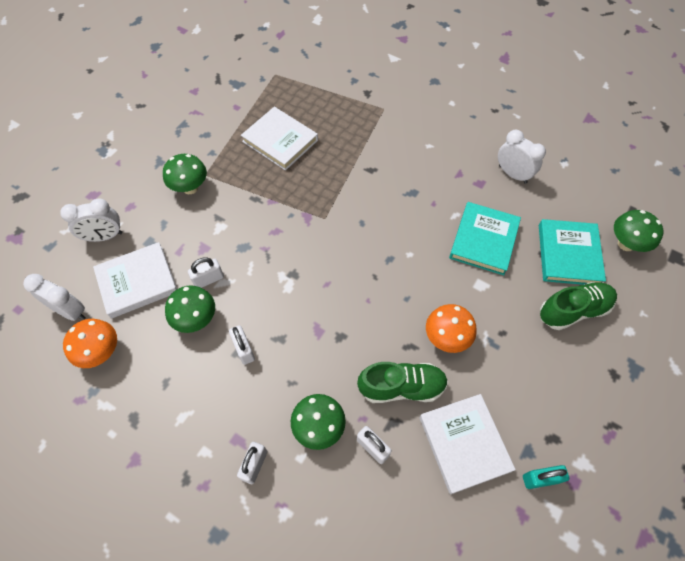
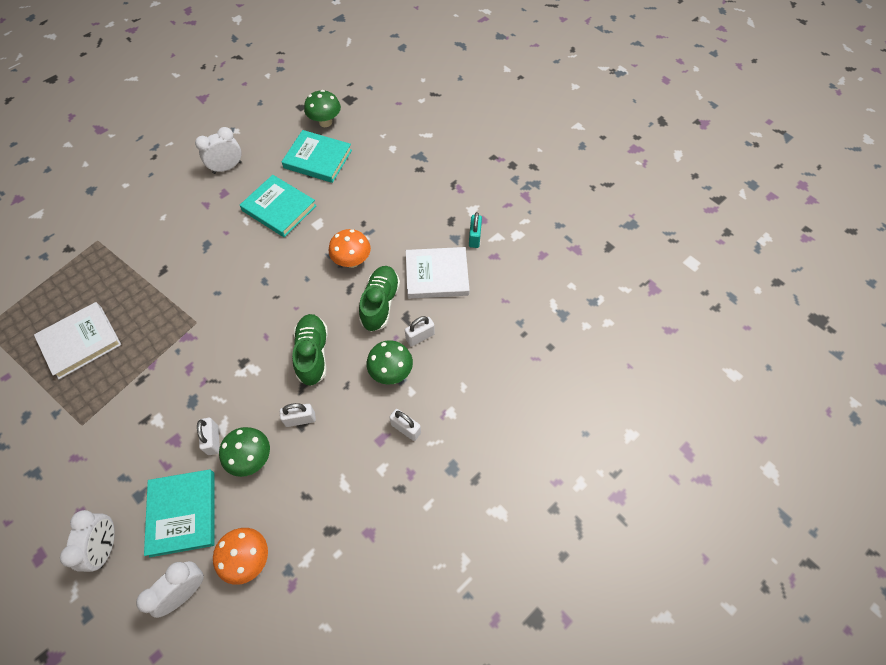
camera: 75 degrees left, 0 degrees up
(137, 282) = (183, 513): white book -> turquoise book
(190, 188) = (90, 443): green mushroom -> none
(573, 310) = (364, 173): green shoe -> green shoe (313, 354)

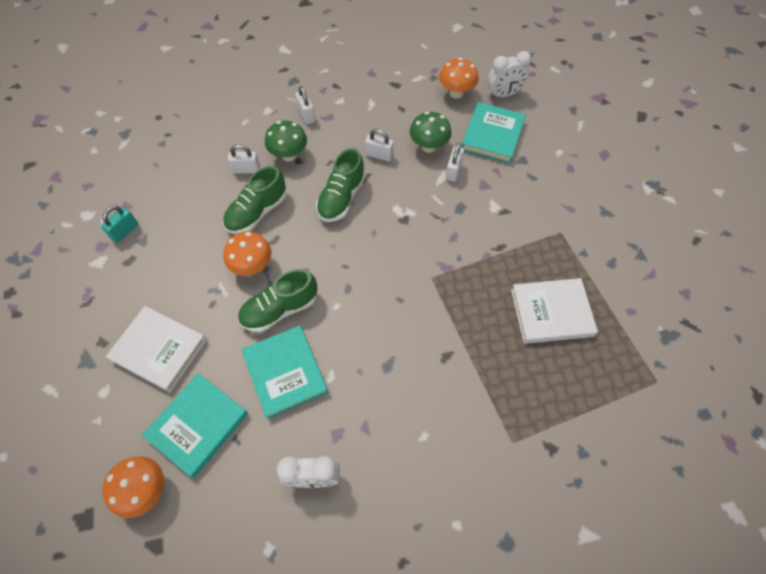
camera: 150 degrees left, 0 degrees up
(106, 546) = (553, 140): white clock -> none
(309, 242) = (280, 309): none -> green shoe
(318, 159) = (198, 425): turquoise book -> turquoise book turned 75 degrees clockwise
(325, 122) = (145, 490): green mushroom -> orange mushroom
(437, 275) = (189, 213): white book -> white book (159, 350)

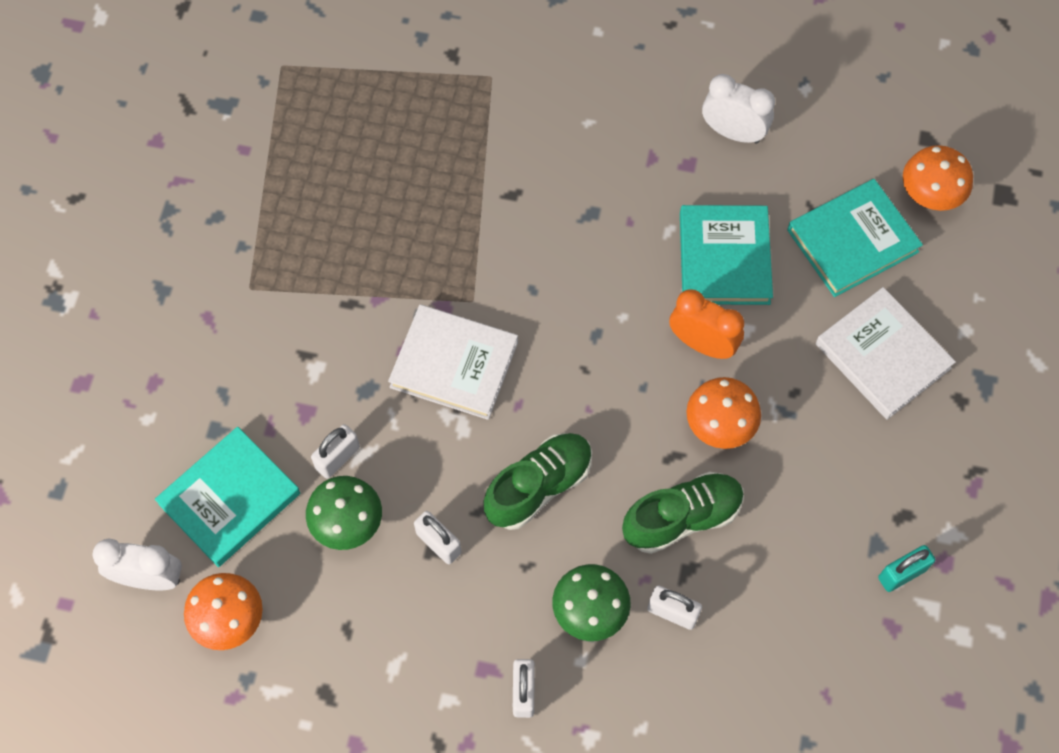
camera: 155 degrees left, 5 degrees up
(280, 309) = (702, 344): green shoe -> orange clock
(551, 313) = (345, 189): white book -> white book (454, 364)

